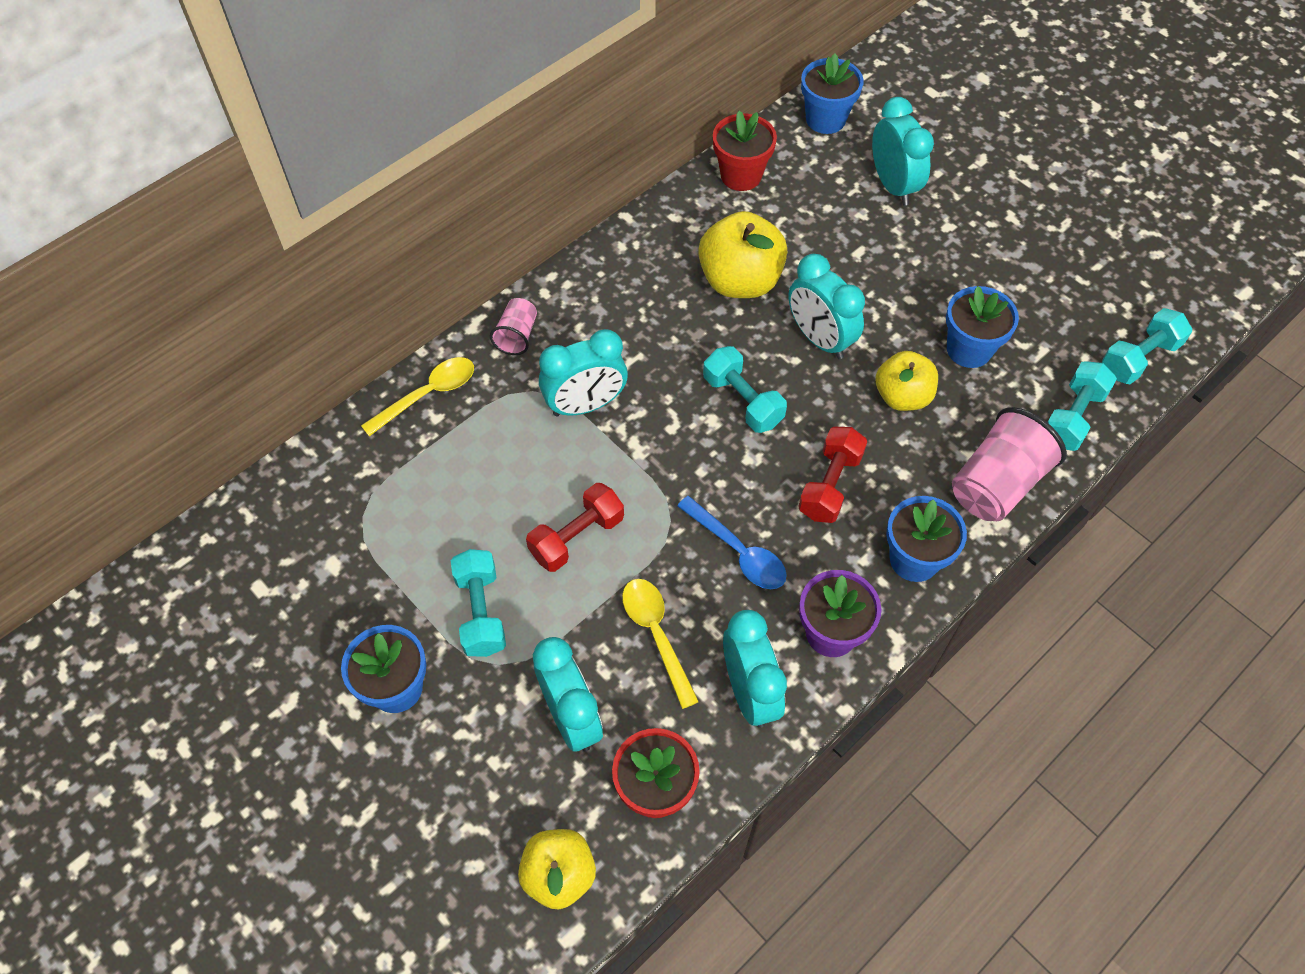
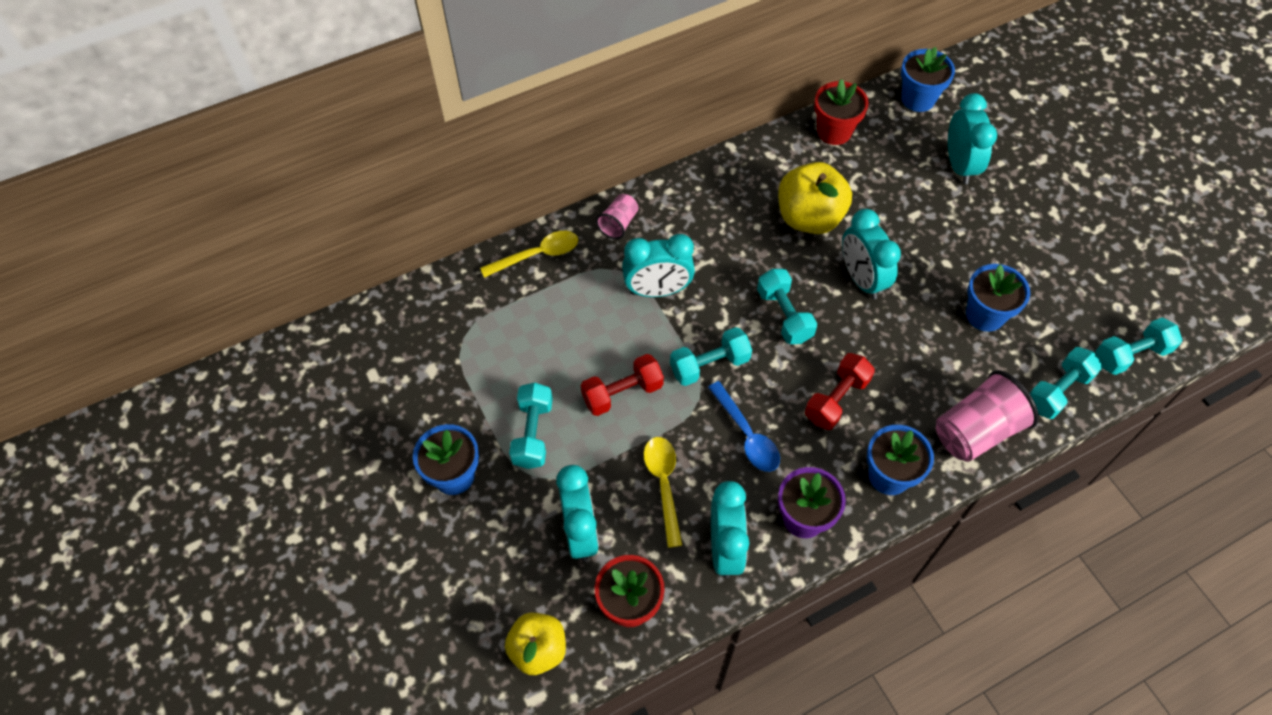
camera: 15 degrees right, 0 degrees up
(672, 479) = (709, 365): none -> turquoise dumbbell
(902, 396) = (917, 341): yellow apple -> none

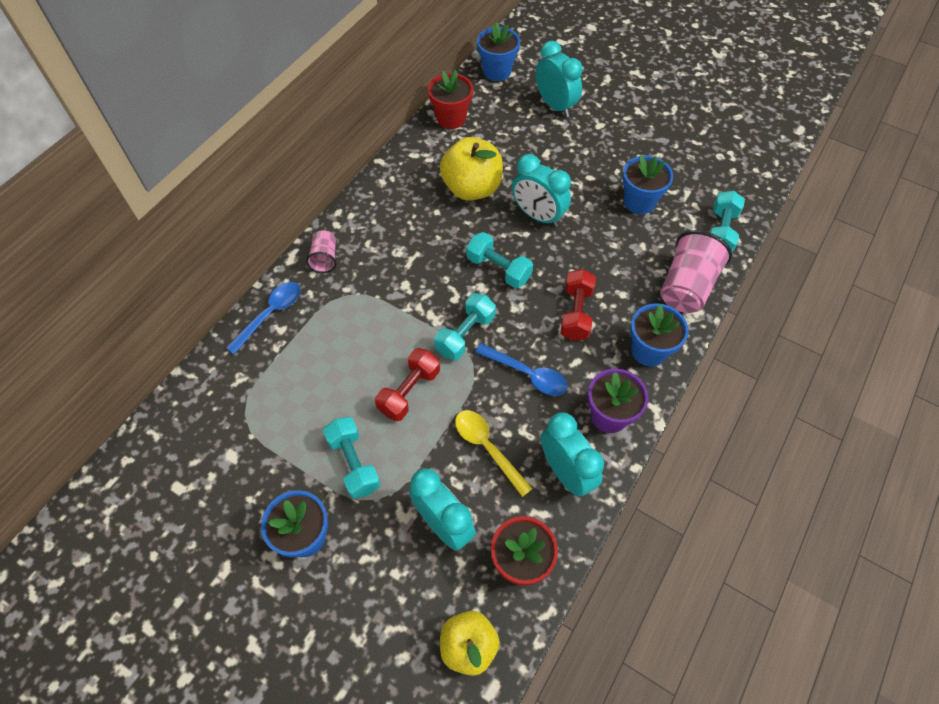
camera: 30 degrees left, 0 degrees up
(537, 255) = (270, 314): yellow spoon -> blue spoon
(657, 290) = (388, 296): turquoise clock -> none
(1131, 355) = (749, 185): turquoise dumbbell -> none

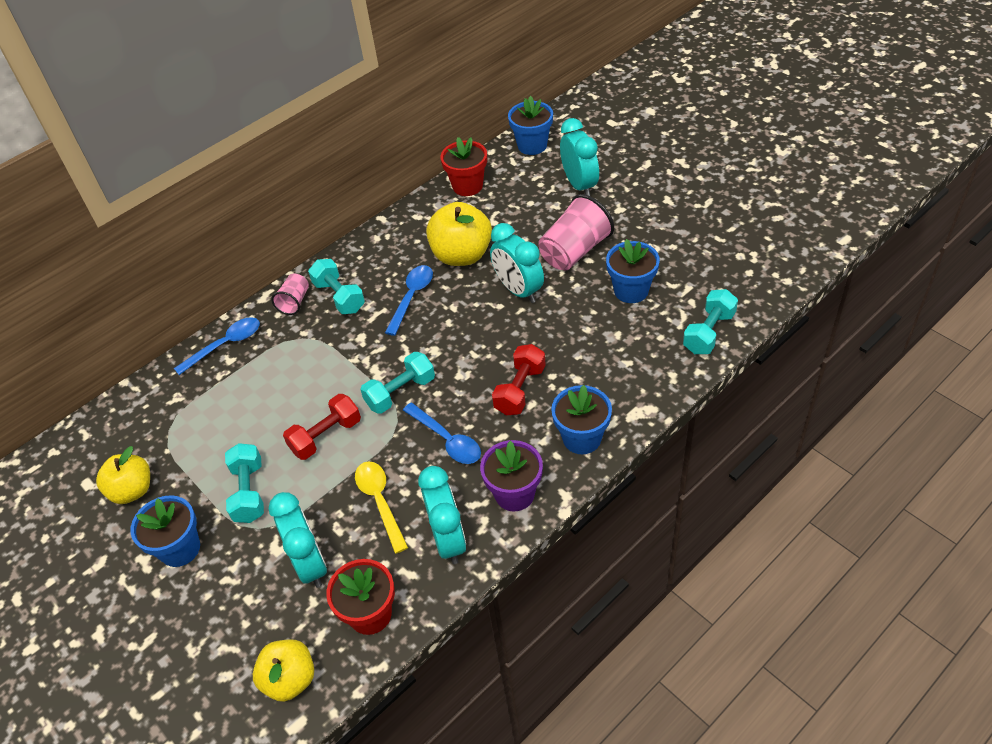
camera: 20 degrees right, 10 degrees down
(230, 485) = (132, 490): none -> yellow apple
(440, 237) = (412, 297): none -> blue spoon
(498, 269) = (458, 336): turquoise dumbbell -> turquoise dumbbell (339, 297)
(686, 287) = (648, 382): pink cup -> pink cup (574, 251)

